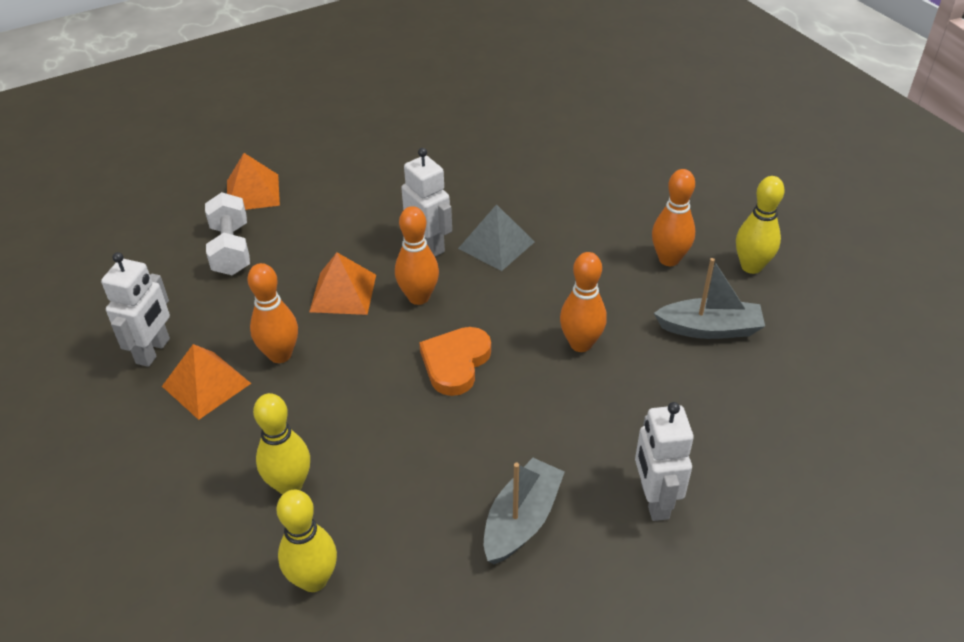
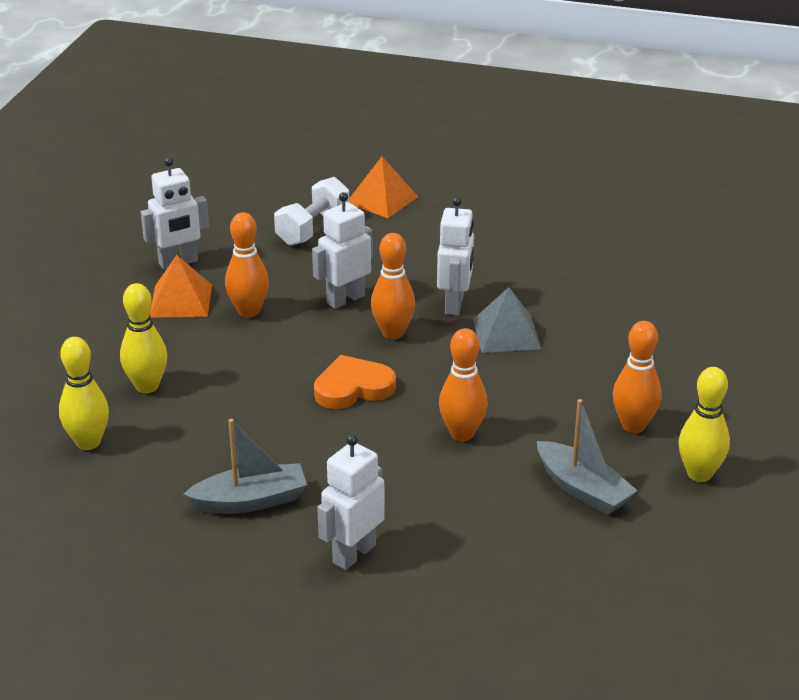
camera: 45 degrees right, 10 degrees down
(343, 293) = (345, 299): orange pyramid -> white robot

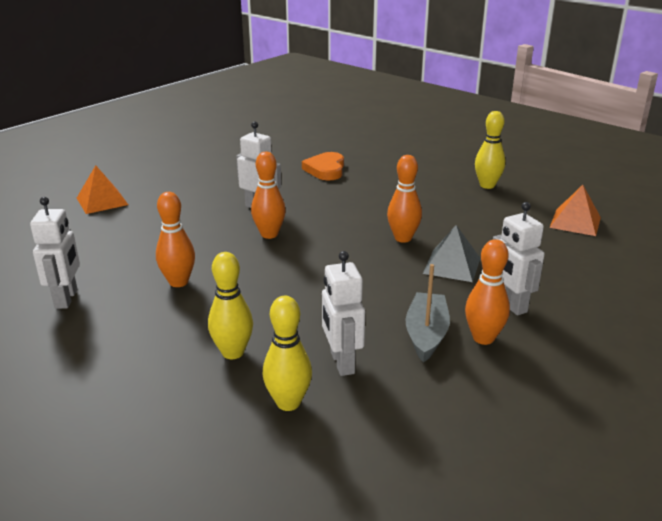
camera: 65 degrees left, 5 degrees down
(180, 300) = (125, 309): orange pyramid -> orange pyramid (575, 222)
(312, 229) = (102, 233): white dumbbell -> none
(345, 299) = (209, 241): white robot -> white robot (341, 363)
(353, 388) = (320, 263): orange heart -> orange heart (326, 169)
(506, 333) = (309, 200): grey pyramid -> grey pyramid (452, 265)
(582, 489) = (483, 217): grey boat -> none
(633, 425) = (432, 190): orange bowling pin -> orange bowling pin (483, 338)

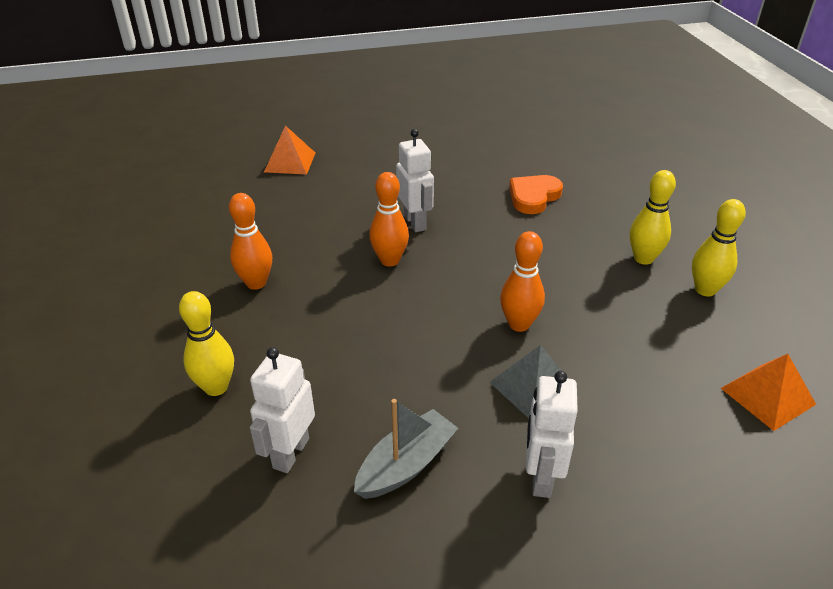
camera: 35 degrees right, 10 degrees up
(67, 299) = (159, 261): white robot -> none
(288, 403) = (199, 472): yellow bowling pin -> yellow bowling pin (643, 258)
(483, 338) = (460, 504): orange bowling pin -> none

